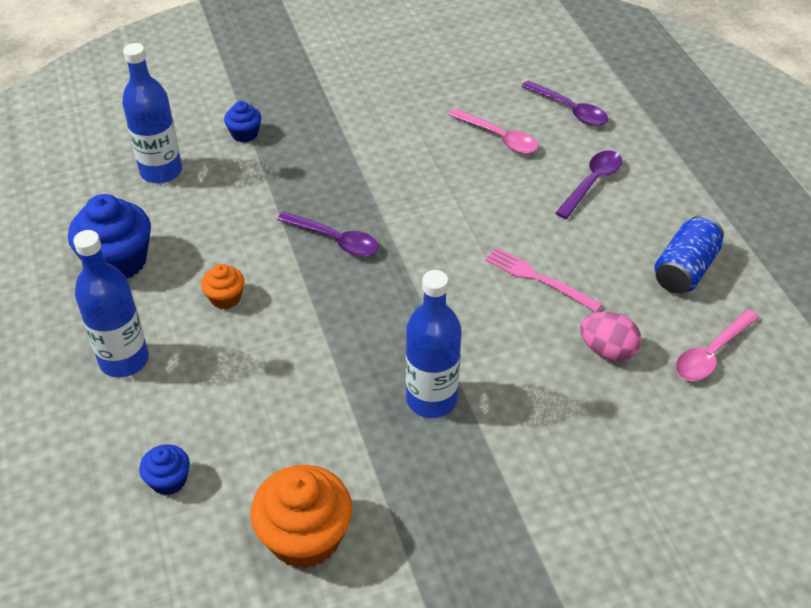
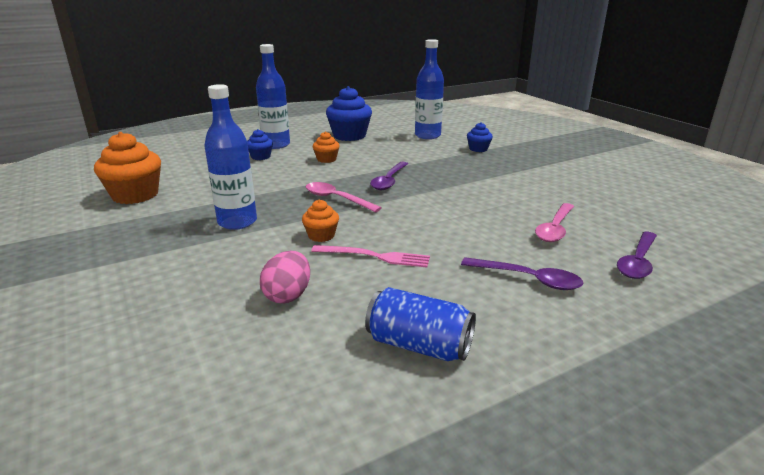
camera: 80 degrees right, 20 degrees down
(169, 480) = (190, 162): blue cupcake -> blue cupcake (260, 157)
(484, 318) = (321, 235): none -> orange cupcake
(538, 279) = (375, 256): pink fork -> pink fork turned 75 degrees clockwise
(711, 354) = (285, 366): pink spoon -> pink spoon (336, 199)

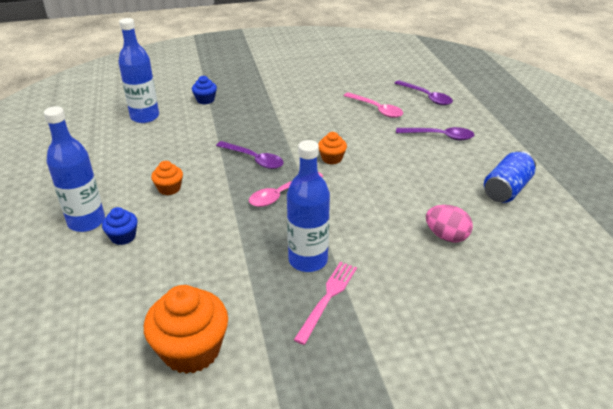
camera: 75 degrees left, 10 degrees up
(321, 235) = (354, 211): orange cupcake -> orange cupcake (332, 158)
(349, 136) = (101, 164): blue cupcake -> none
(375, 256) = (397, 189): pink fork -> pink fork (327, 298)
(528, 279) = (440, 136): purple spoon -> purple spoon turned 60 degrees clockwise

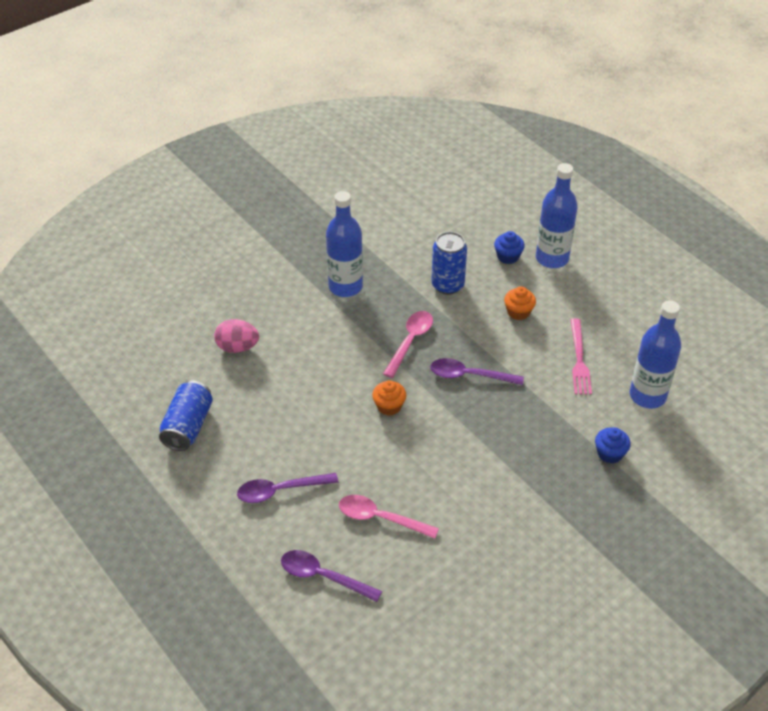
camera: 155 degrees right, 10 degrees up
(191, 350) = (383, 204): orange cupcake -> none
(206, 229) = (447, 285): none -> blue can
(327, 298) = (313, 263): pink fork -> pink fork (579, 359)

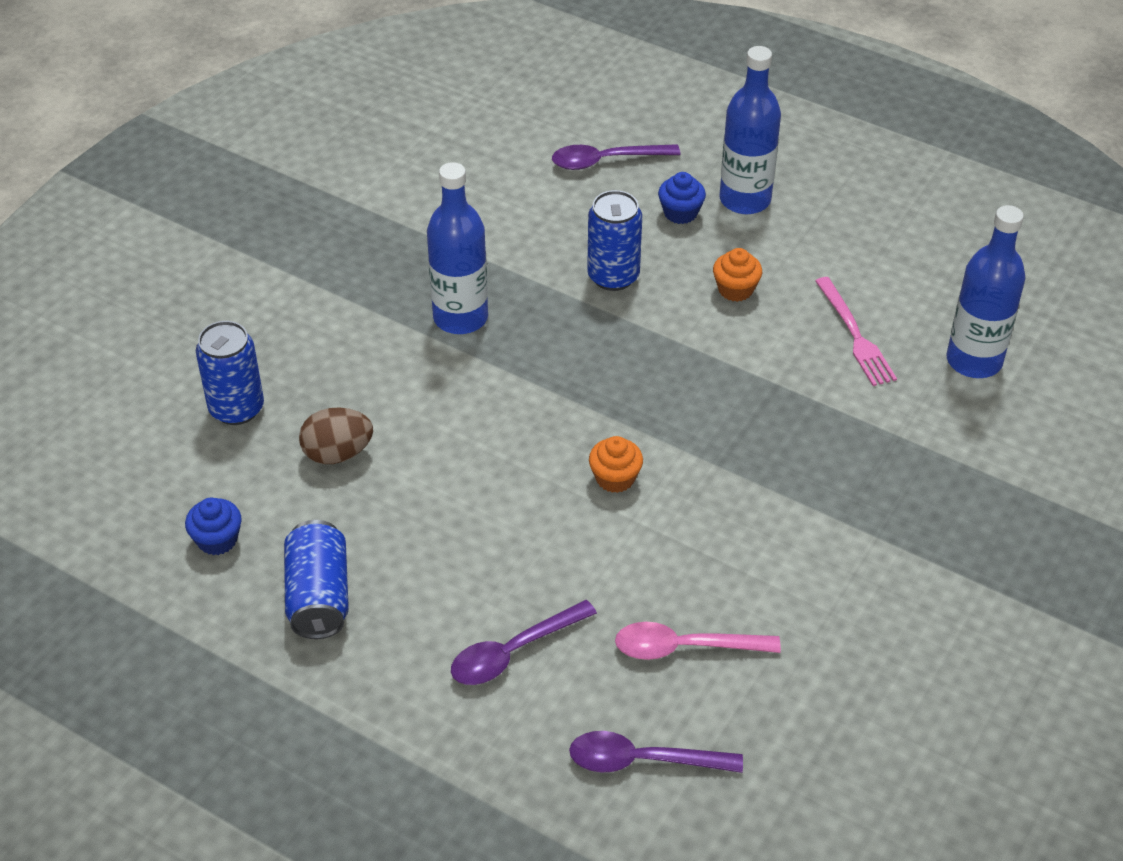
camera: 20 degrees left, 0 degrees up
(194, 306) = (236, 408): none -> blue can
(237, 347) = (337, 453): pink egg -> brown egg
(410, 341) = (599, 374): pink spoon -> none
(469, 375) = (710, 400): purple spoon -> purple spoon (606, 161)
(610, 453) = (963, 457): blue cupcake -> blue cupcake (217, 540)

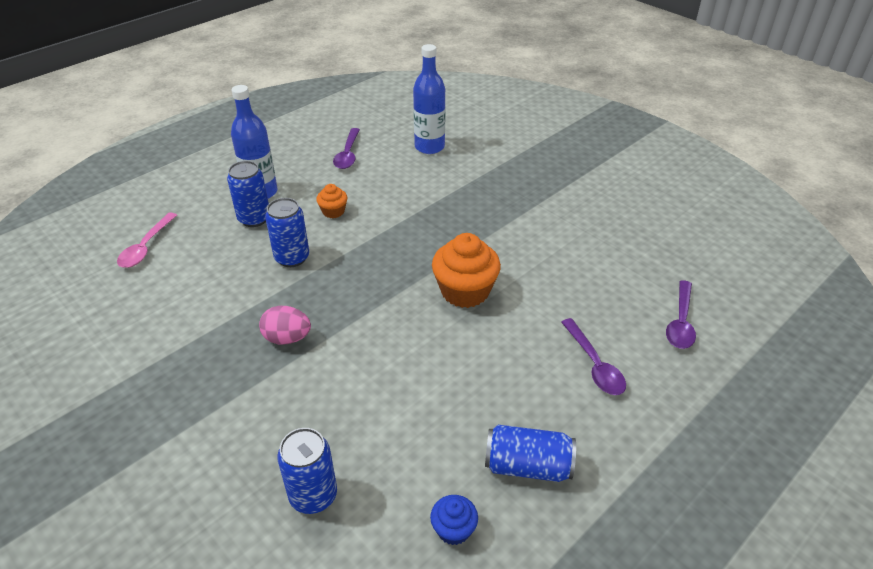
camera: 75 degrees left, 5 degrees down
(337, 453) = (390, 432): brown egg -> none
(460, 317) = (287, 338): blue bottle -> pink egg
(606, 161) = (182, 240): purple spoon -> purple spoon (348, 154)
(615, 478) = (465, 291): orange cupcake -> orange cupcake, size x1.92
(680, 213) = (254, 219): blue cupcake -> blue can
(684, 647) = (601, 289): pink spoon -> pink spoon (146, 247)
(855, 335) = (392, 178): pink fork -> none

